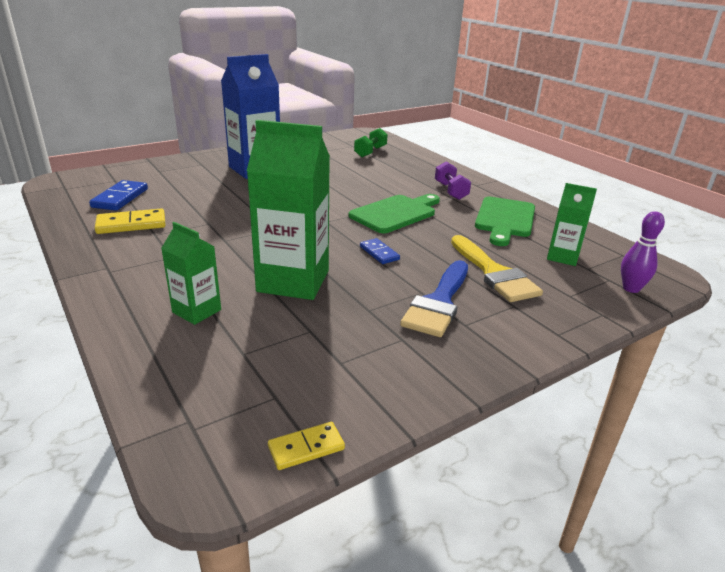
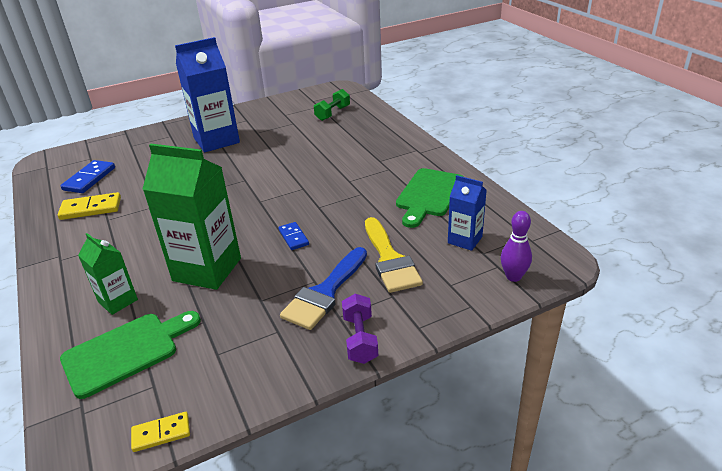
camera: 10 degrees right, 5 degrees up
(395, 213) = (327, 190): green cutting board -> green cutting board (126, 351)
(451, 191) = (391, 161): purple dumbbell -> purple dumbbell (360, 339)
(563, 257) = (465, 240): green carton -> blue carton

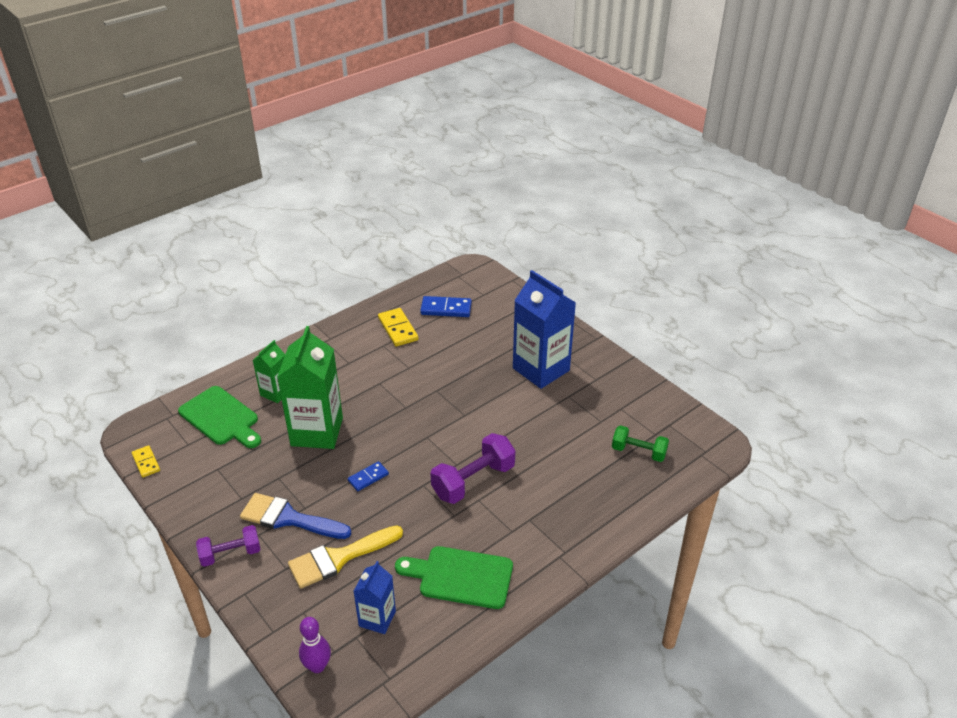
camera: 75 degrees right, 5 degrees up
(327, 181) = (473, 481): none -> purple dumbbell

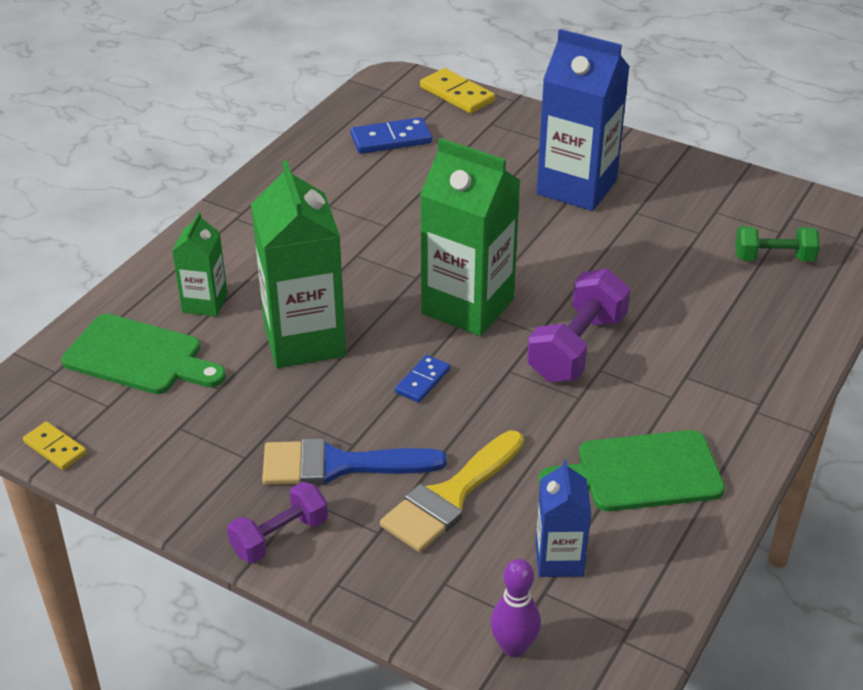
camera: 20 degrees left, 0 degrees up
(398, 329) = (337, 179): yellow domino -> yellow domino (457, 94)
(424, 435) = (467, 306): none -> green carton

